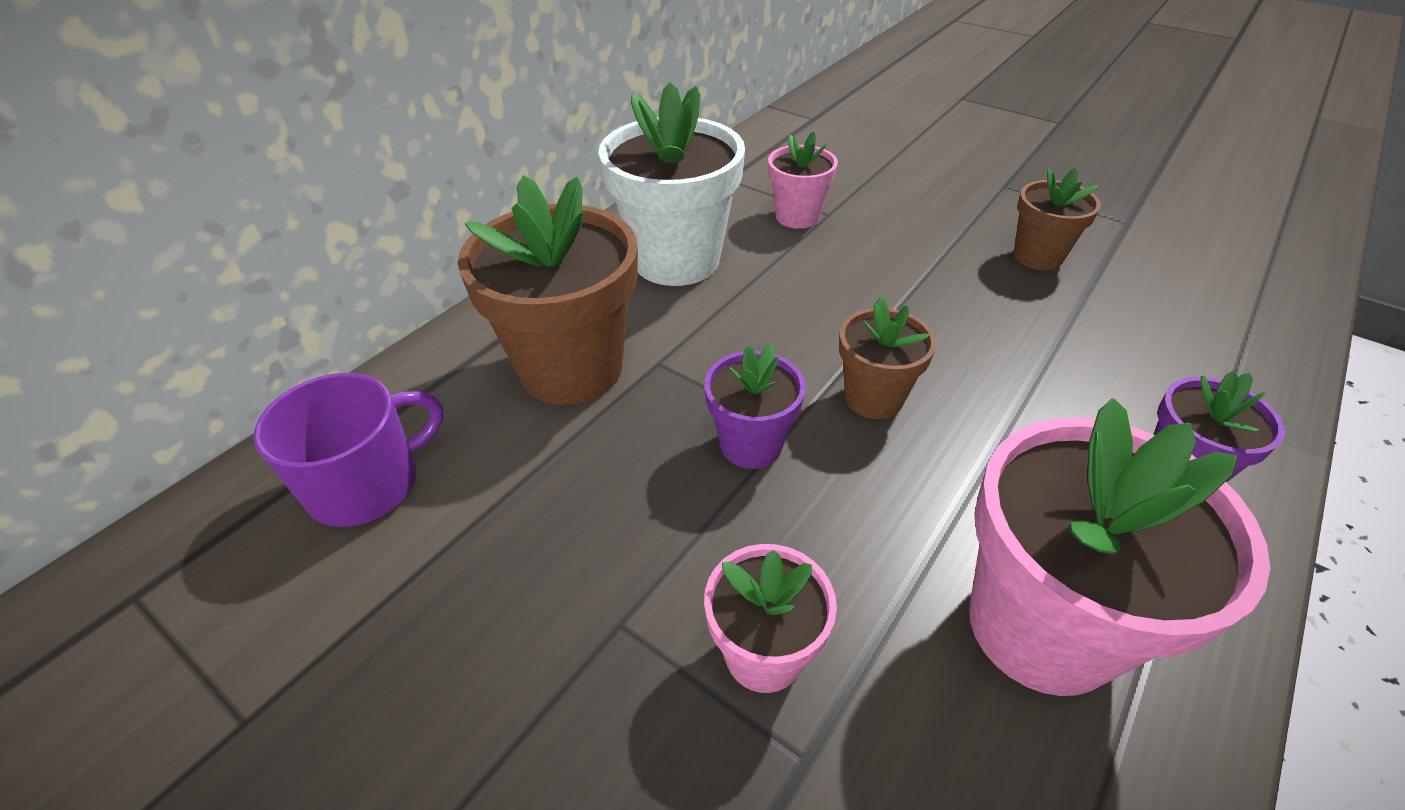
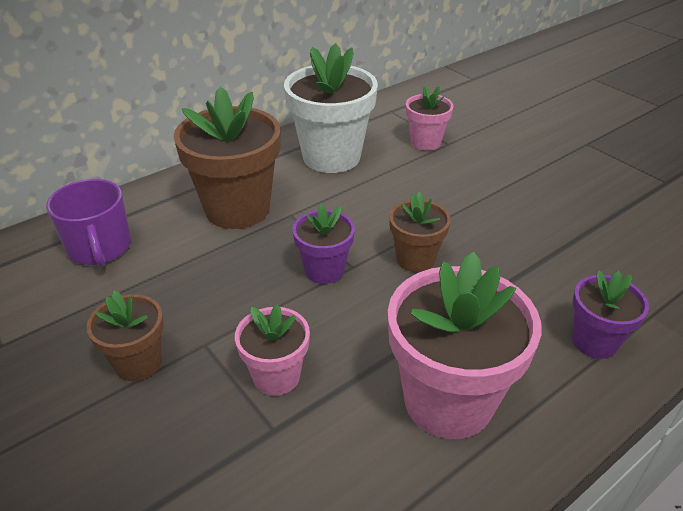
camera: 15 degrees right, 5 degrees down
(367, 484) = (99, 248): purple mug -> purple mug turned 90 degrees clockwise
(1037, 256) = (582, 194): brown flower pot -> brown flower pot (138, 363)

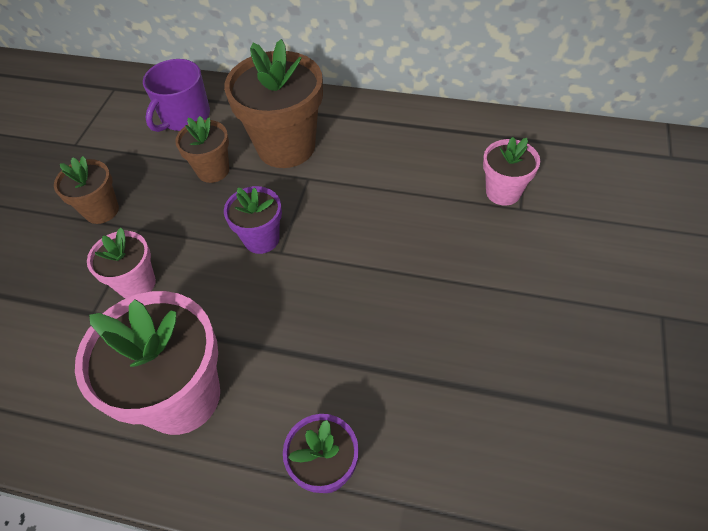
camera: 55 degrees right, 15 degrees up
(331, 157) = (408, 150): white flower pot -> none
(415, 259) = (324, 285): brown flower pot -> brown flower pot (213, 170)

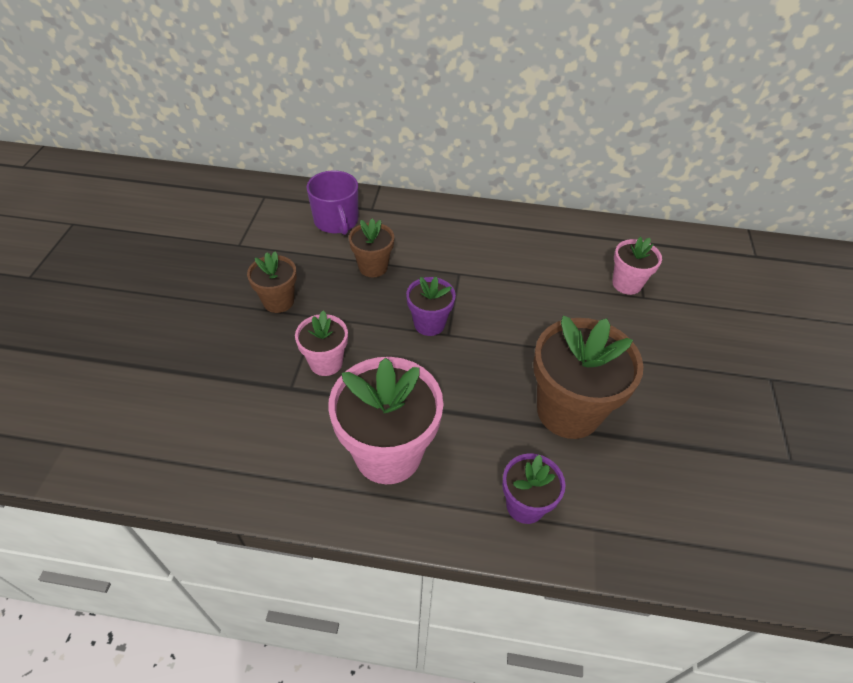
camera: 10 degrees left, 5 degrees down
(184, 116) = (336, 221): purple mug -> purple mug turned 45 degrees counterclockwise
(286, 147) = (434, 247): brown flower pot -> brown flower pot (568, 411)

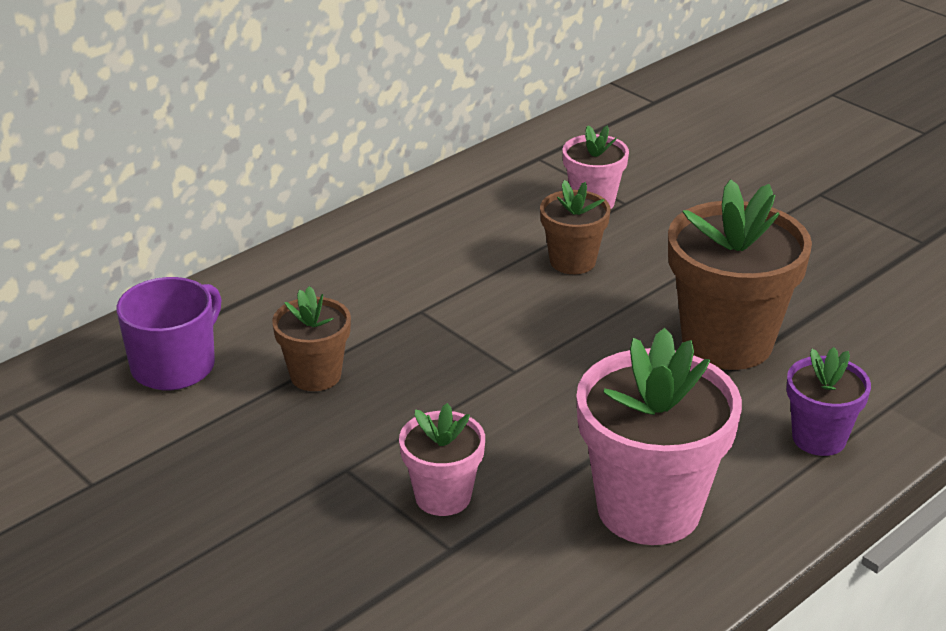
camera: 50 degrees left, 15 degrees down
(278, 301) = (271, 492): brown flower pot -> brown flower pot (572, 261)
(336, 221) = (175, 365): purple mug -> purple mug turned 75 degrees counterclockwise
(429, 324) = (479, 377): purple flower pot -> none

